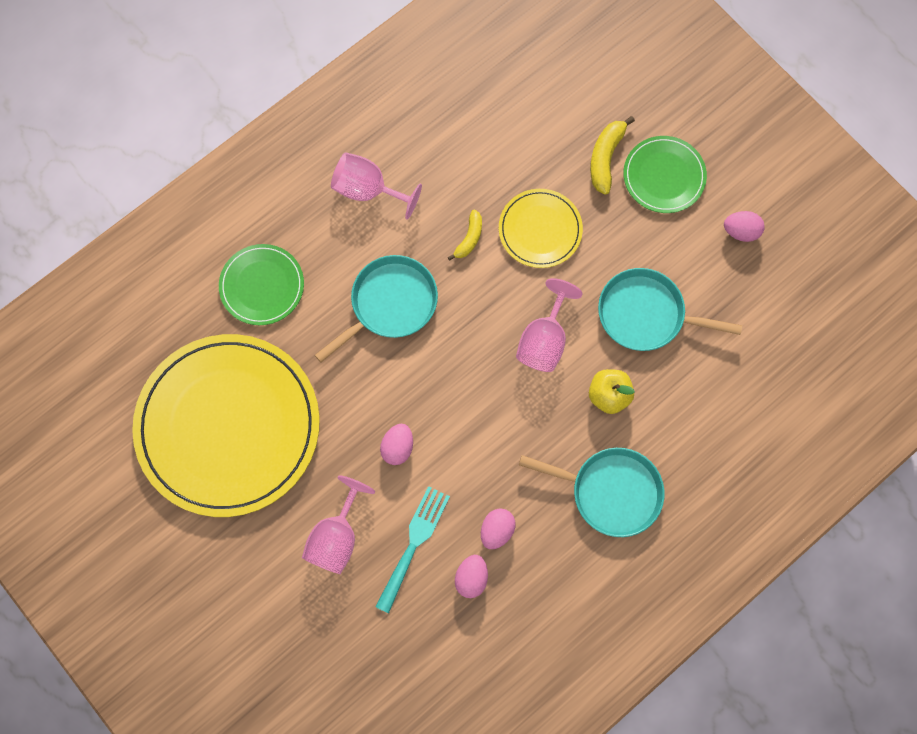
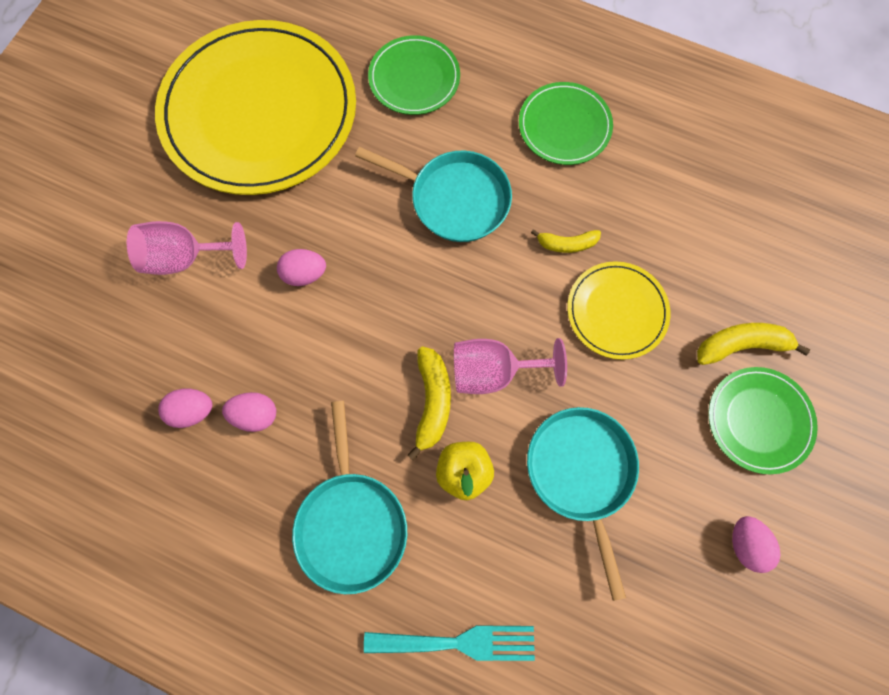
camera: 65 degrees right, 0 degrees up
(368, 190) = (564, 126): pink goblet -> green plate
(414, 543) = (208, 335): turquoise fork -> turquoise fork (458, 642)
(547, 395) = (432, 401): none -> yellow banana

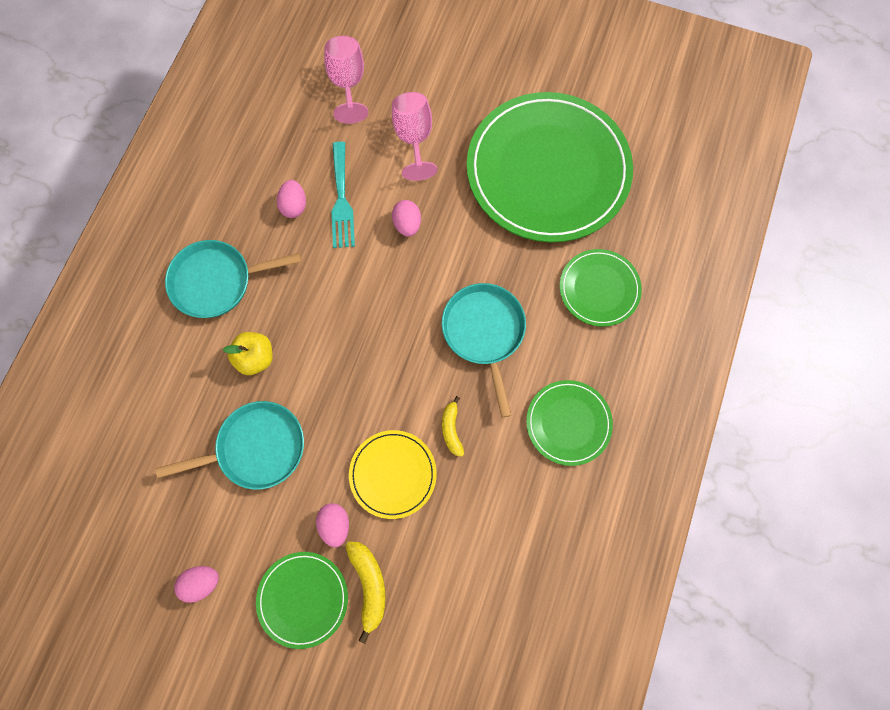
camera: 85 degrees right, 0 degrees up
(193, 410) = (295, 164): pink egg -> pink egg (335, 524)
(259, 112) = (548, 170): yellow plate -> green plate
(432, 401) = (309, 330): yellow banana -> none
(454, 199) = (484, 332): turquoise pan -> turquoise pan turned 150 degrees clockwise
(458, 642) = (134, 363): turquoise fork -> turquoise fork (341, 200)
(492, 371) = (335, 374): pink goblet -> pink goblet (347, 83)

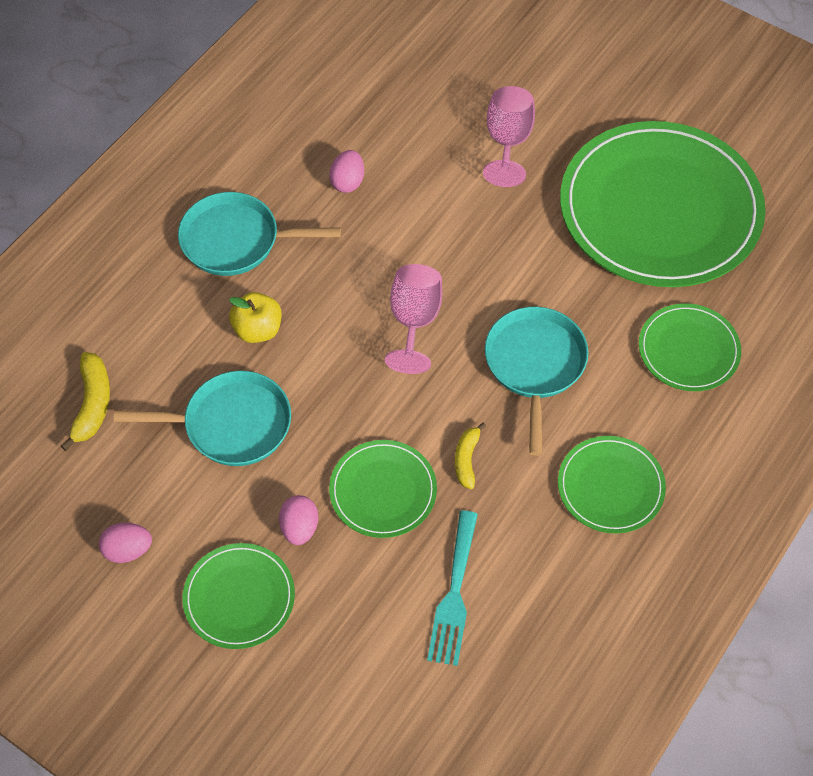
camera: 15 degrees right, 15 degrees down
(341, 200) = (404, 188): turquoise fork -> turquoise fork (454, 594)
(347, 83) = (446, 68): pink goblet -> pink goblet (414, 321)
(369, 585) = (321, 602): yellow banana -> yellow banana (92, 404)
(393, 474) = (383, 491): yellow plate -> green plate
(407, 224) = (474, 230): pink egg -> none

